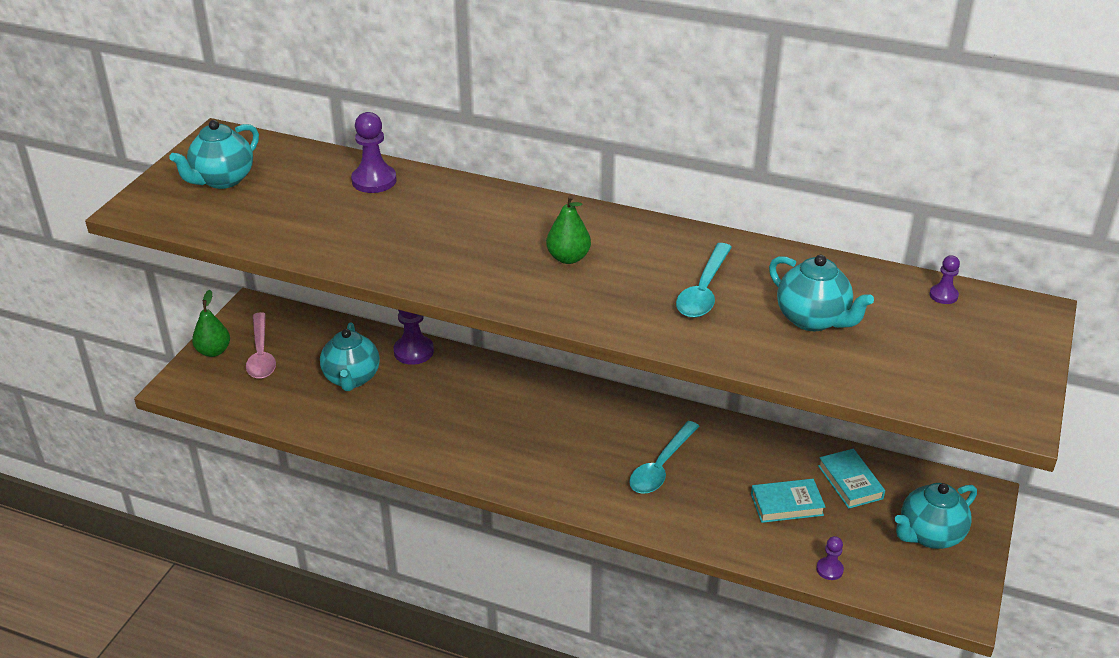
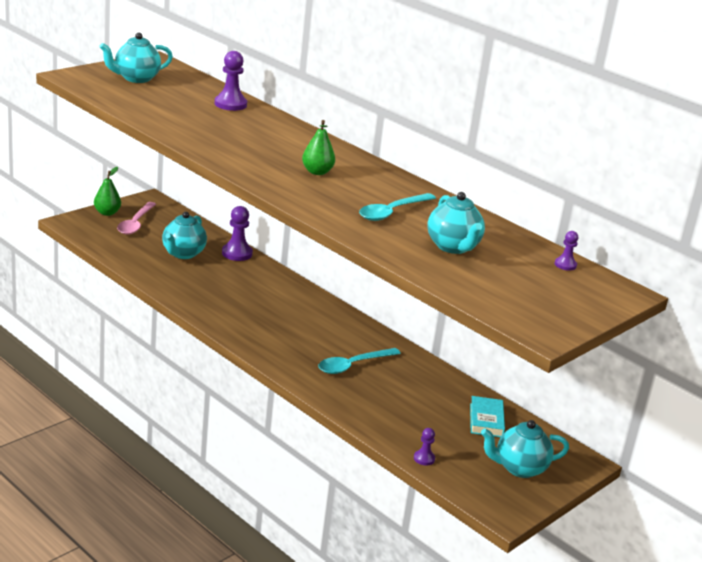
camera: 20 degrees right, 10 degrees down
(787, 504) = (426, 415): turquoise book -> none

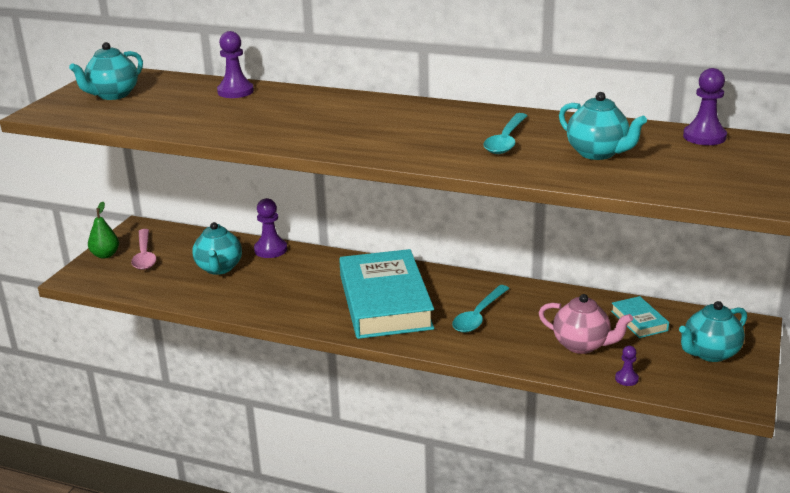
camera: 20 degrees left, 0 degrees up
(288, 326) = (385, 302): none -> turquoise book
(317, 172) = (394, 127): green pear -> none
(415, 420) = (582, 345): none -> pink teapot
(565, 265) = (704, 137): purple pawn -> purple pawn, size x1.81

